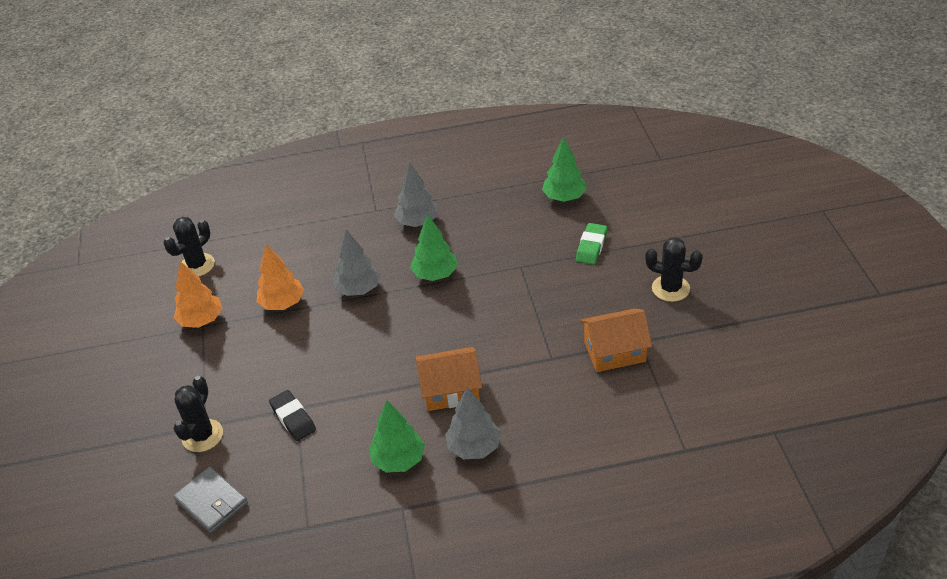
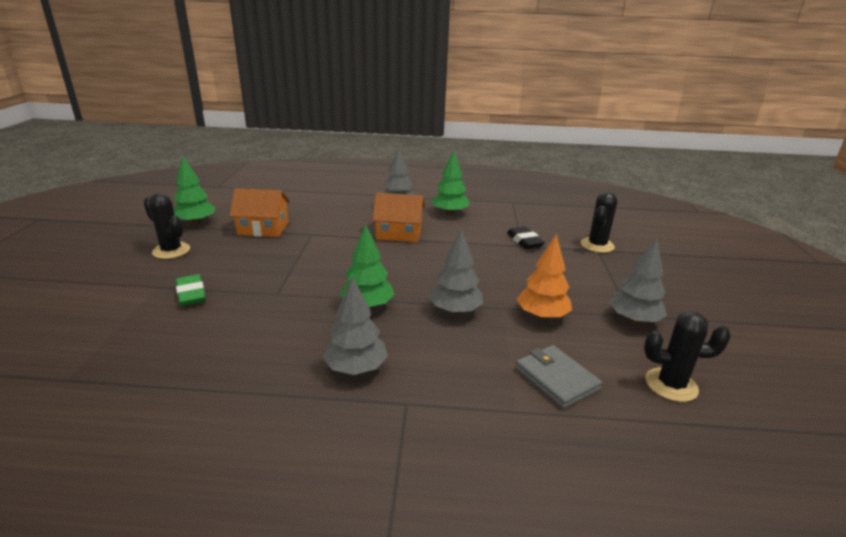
camera: 170 degrees left, 15 degrees down
(197, 265) = (671, 385): black cactus -> black cactus turned 45 degrees clockwise
(201, 320) = (633, 320): orange tree -> grey tree
(212, 502) = (578, 218): grey wallet -> grey wallet (556, 379)
(564, 197) = (151, 352): green tree -> green tree (196, 223)
(591, 247) = (191, 294): green eraser -> green eraser turned 60 degrees counterclockwise

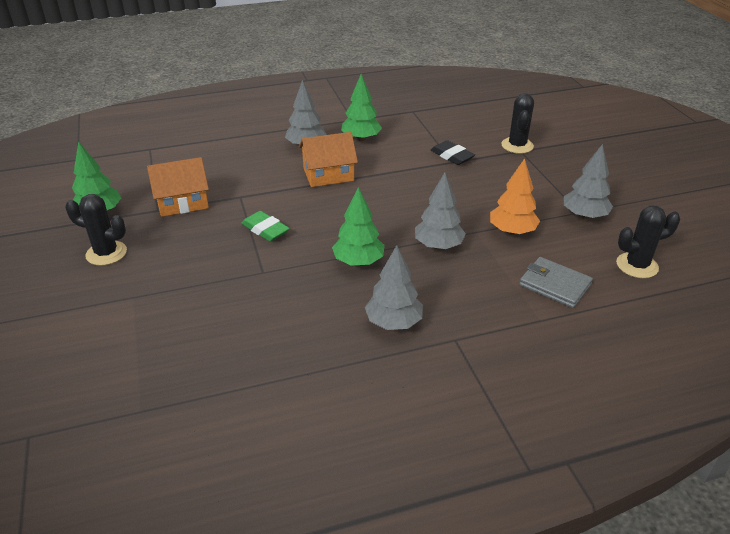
camera: 20 degrees left, 10 degrees up
(191, 294) = (177, 295): green eraser -> green eraser (265, 230)

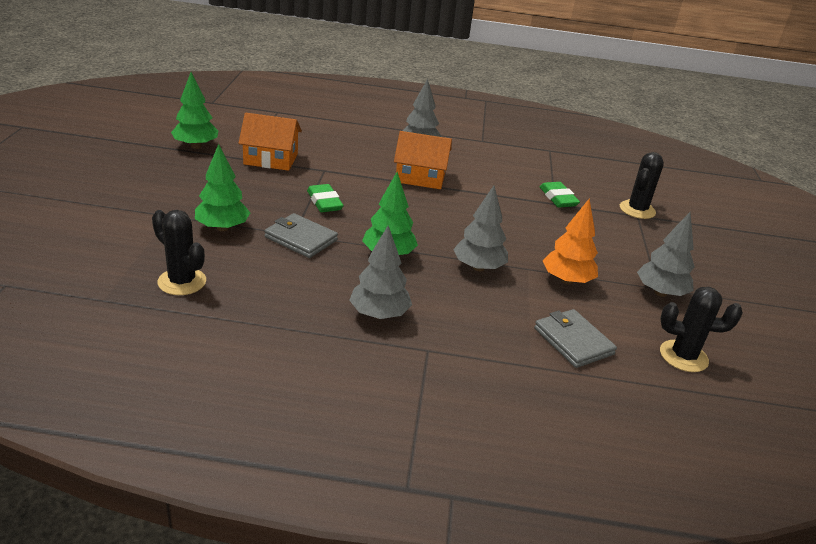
camera: 20 degrees right, 5 degrees down
(106, 253) = (176, 177): black cactus -> black cactus (182, 282)
(273, 275) = (300, 239): none -> grey wallet
(361, 138) = (477, 158): green tree -> green tree (222, 228)
(452, 156) = (558, 198): black eraser -> green eraser

